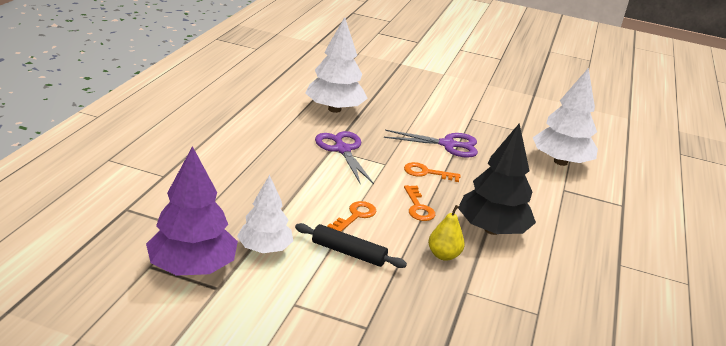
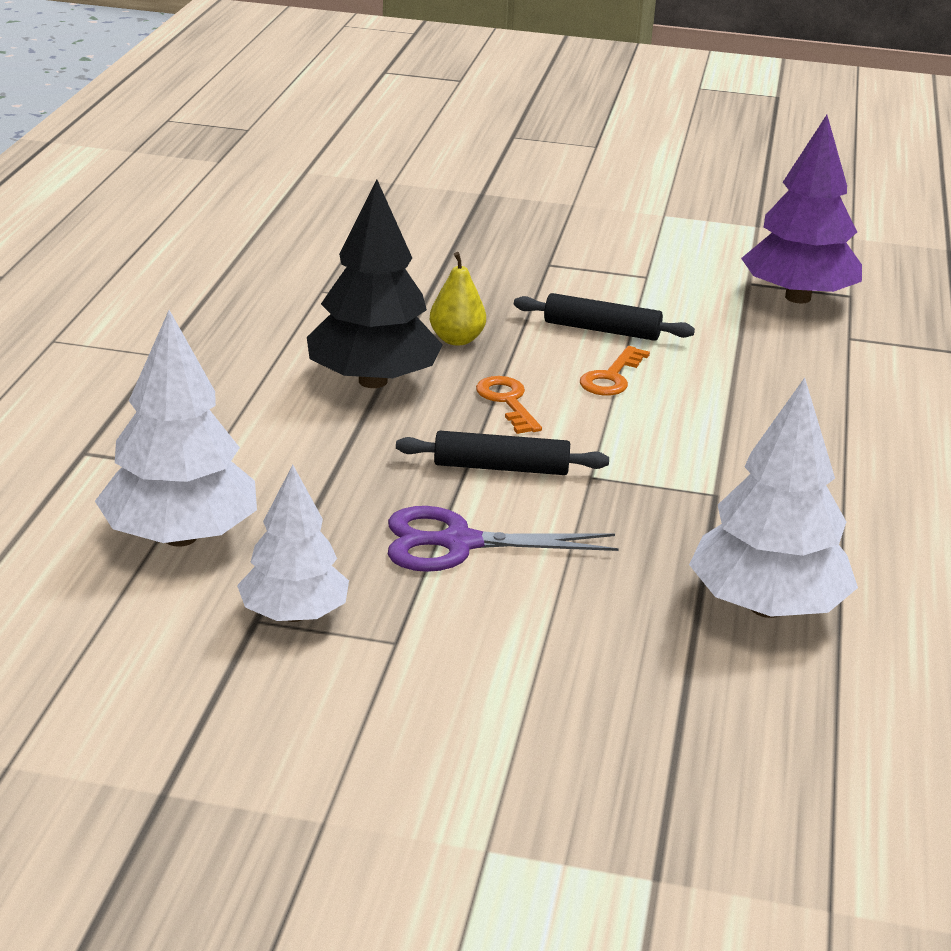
camera: 175 degrees right, 0 degrees up
(265, 248) = (722, 324): white tree -> white tree (293, 615)
(342, 150) = (691, 495): purple scissors -> none
(426, 173) = (501, 468): orange key -> black rolling pin

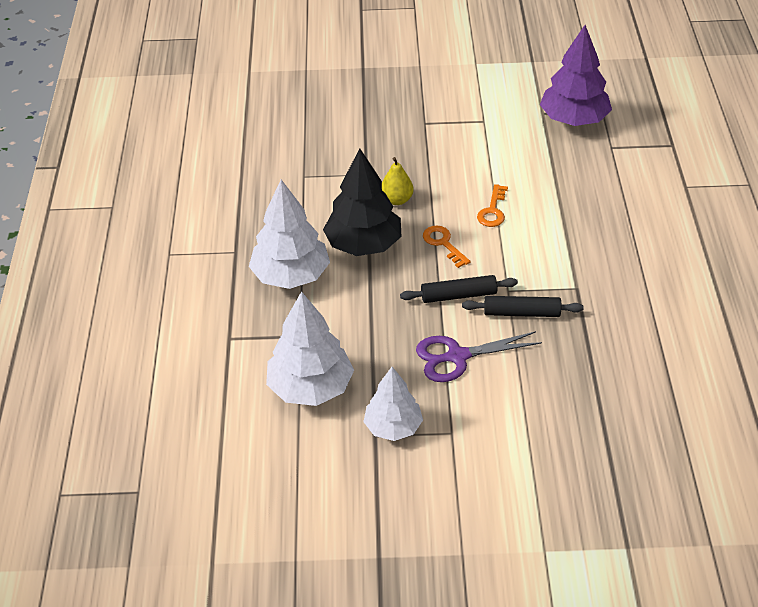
camera: 10 degrees left, 15 degrees up
(601, 330) = (474, 172): black rolling pin -> black rolling pin (521, 313)
(767, 607) = (627, 363): white tree -> white tree (291, 276)

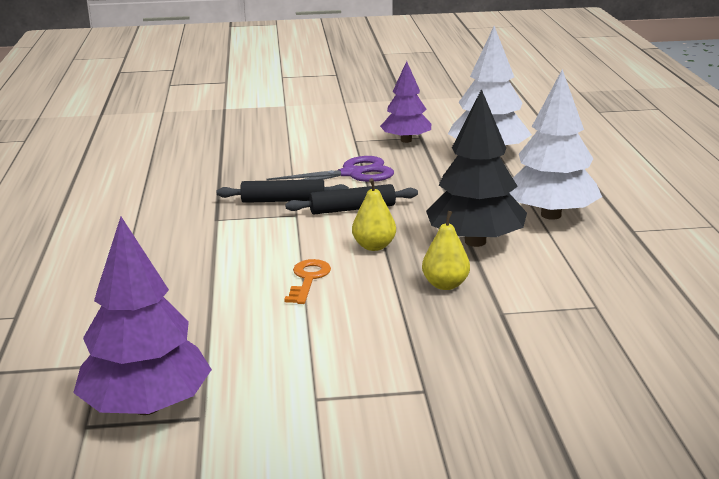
camera: 175 degrees right, 20 degrees down
(393, 427) = (406, 140): white tree -> purple tree
(443, 244) = (374, 246): orange key -> yellow pear

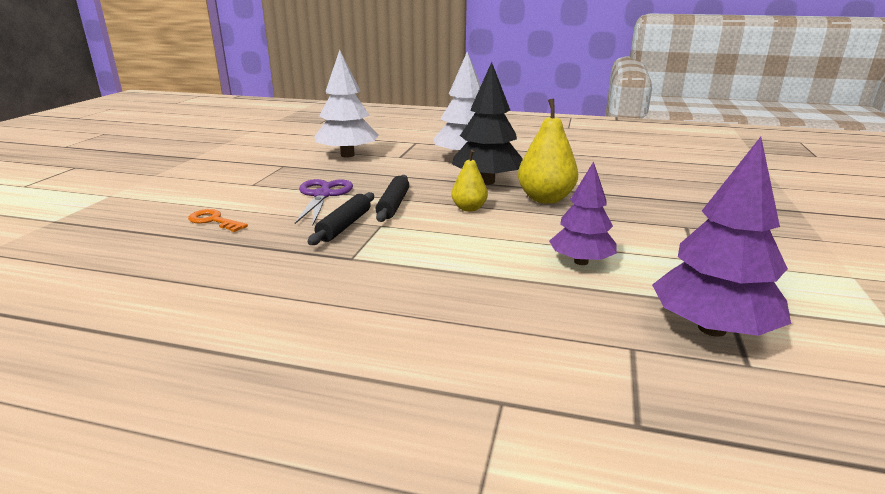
camera: 70 degrees left, 0 degrees up
(308, 279) = (509, 237): orange key -> orange key (214, 221)
(406, 140) = (283, 170): purple tree -> purple tree (581, 261)
(445, 285) = (545, 199): yellow pear -> yellow pear, size x1.69

